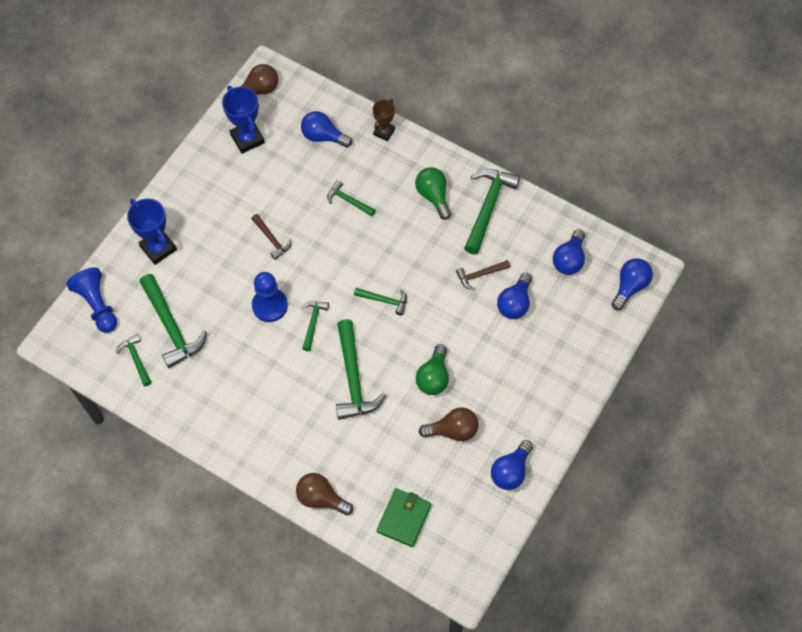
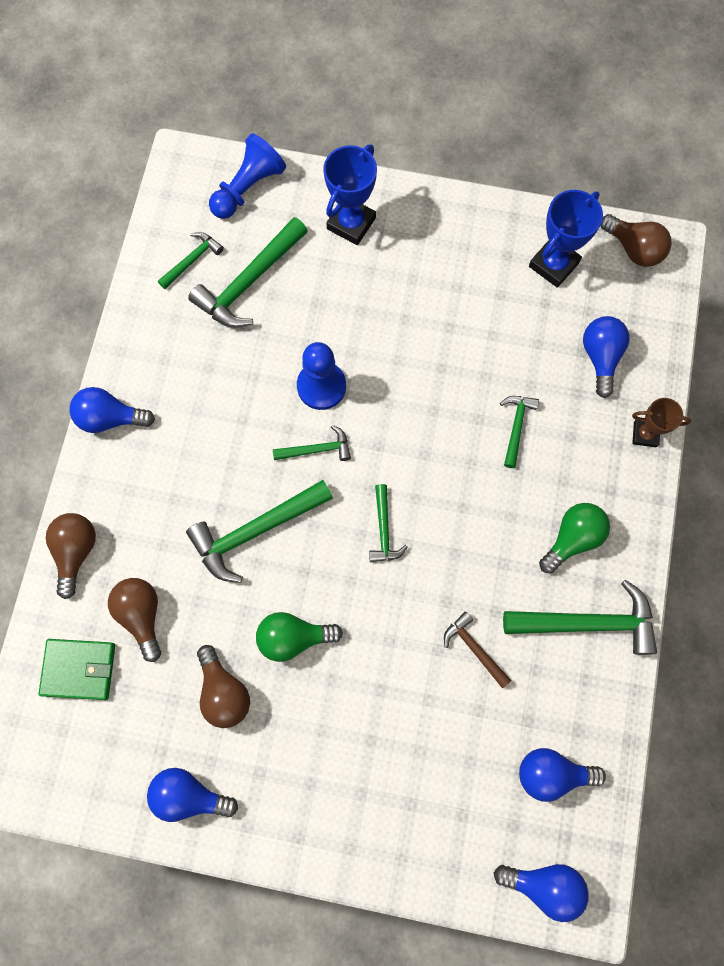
camera: 70 degrees right, 10 degrees up
(272, 239) = (418, 352): brown hammer -> none
(382, 467) = (142, 615): none -> brown light bulb
(514, 303) = (448, 714): blue light bulb -> blue light bulb (110, 418)

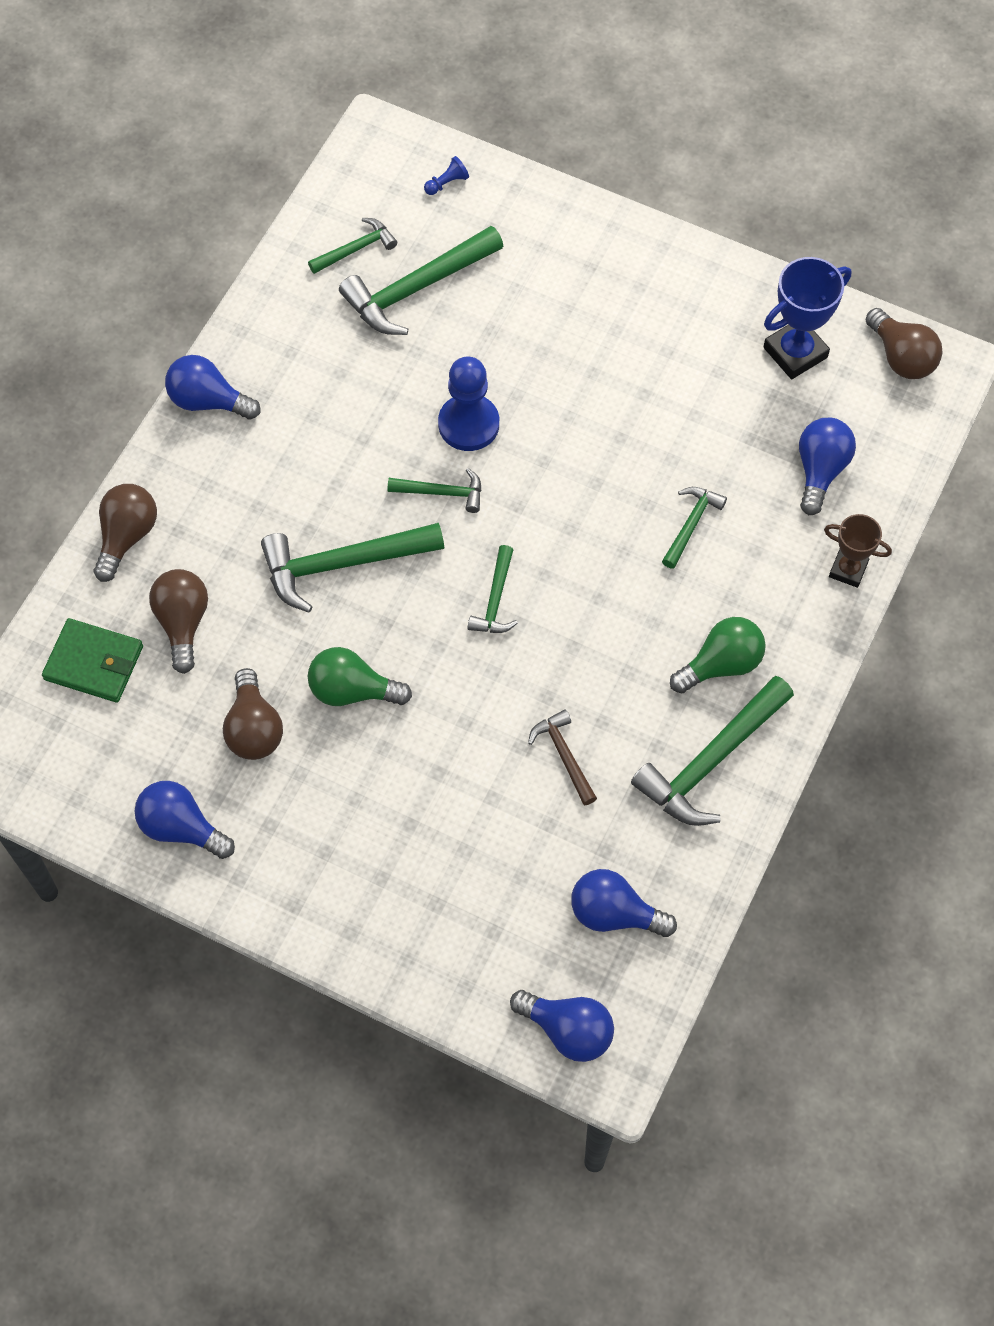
camera: 15 degrees right, 10 degrees down
(248, 188) = (447, 183): blue pawn -> blue pawn, size x0.43
(351, 223) = (560, 250): blue trophy -> none
(588, 622) = (711, 761): green hammer -> green hammer turned 120 degrees clockwise

